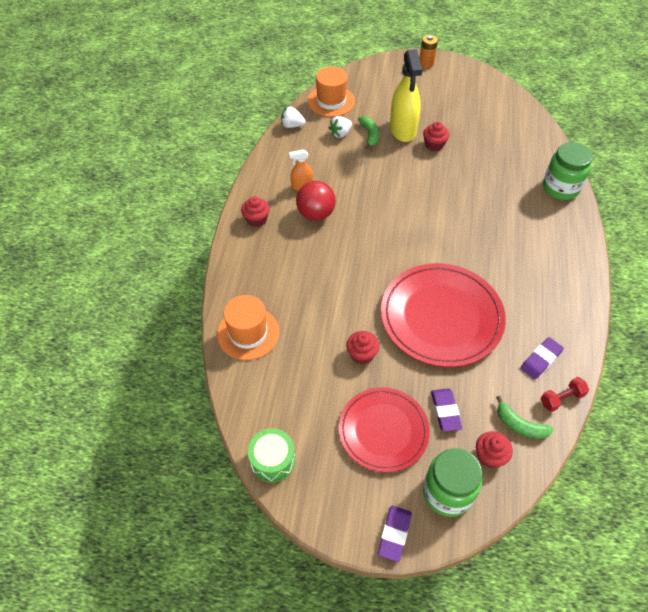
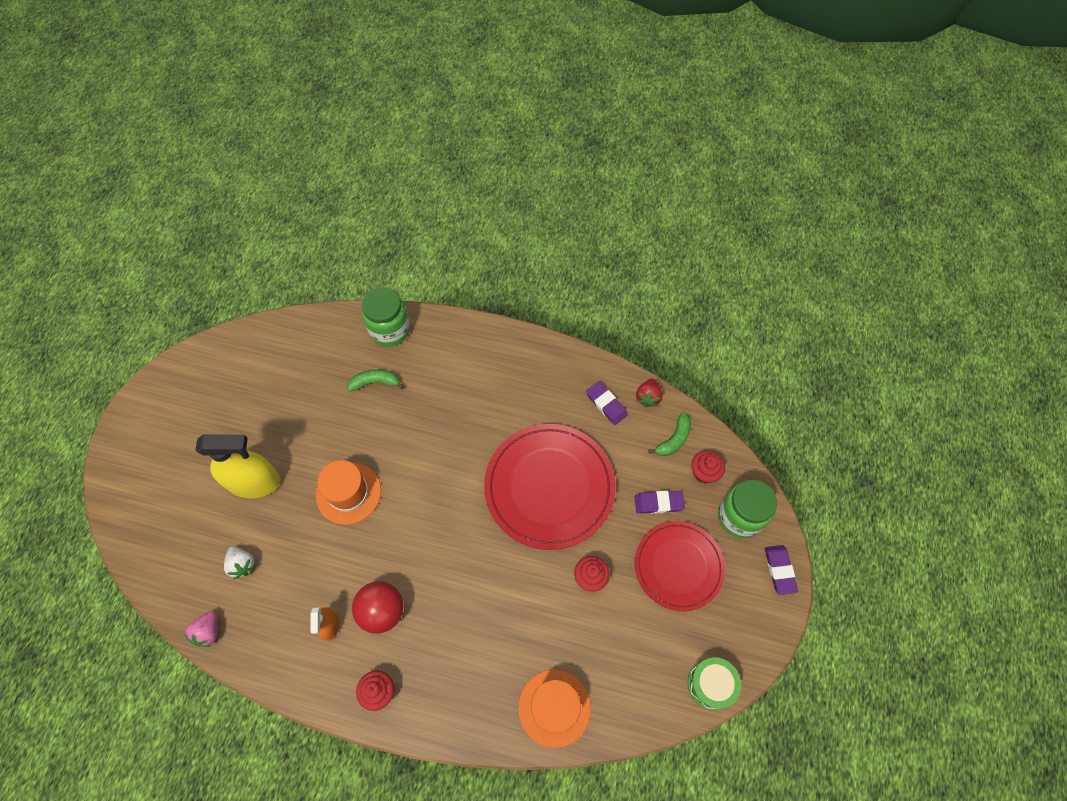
camera: 85 degrees left, 10 degrees up
(292, 125) = (208, 631): white strawberry -> pink strawberry
(331, 101) = (172, 571): orange hat -> orange hat (348, 493)
(370, 135) = (254, 526): green banana -> green banana (375, 382)
(394, 534) = (779, 570): purple eraser -> purple eraser turned 60 degrees clockwise
(426, 64) = (131, 431): orange battery -> none
(434, 145) = (292, 449): red cupcake -> none
(561, 398) = (648, 397): red dumbbell -> red strawberry

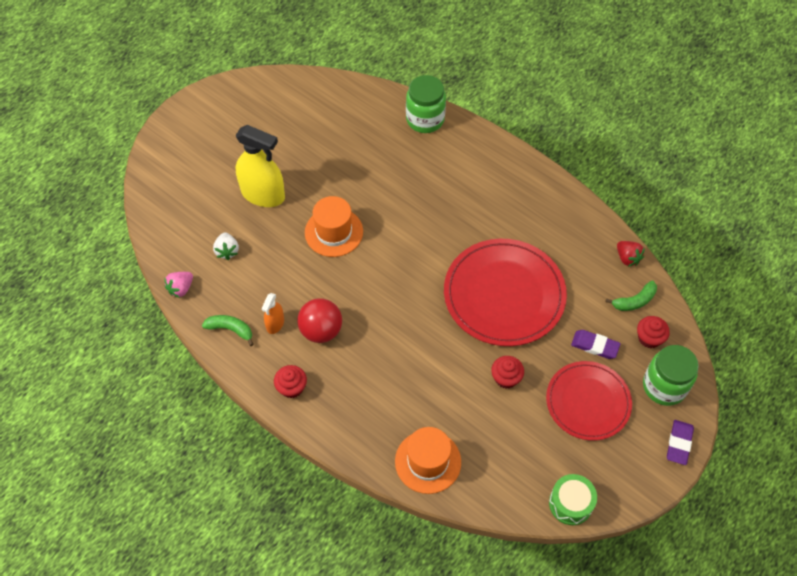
camera: 25 degrees right, 5 degrees down
(375, 382) = (394, 156): green banana -> green banana (230, 329)
(606, 404) = (586, 249): purple eraser -> none
(648, 397) = (627, 258): red strawberry -> red strawberry turned 75 degrees counterclockwise

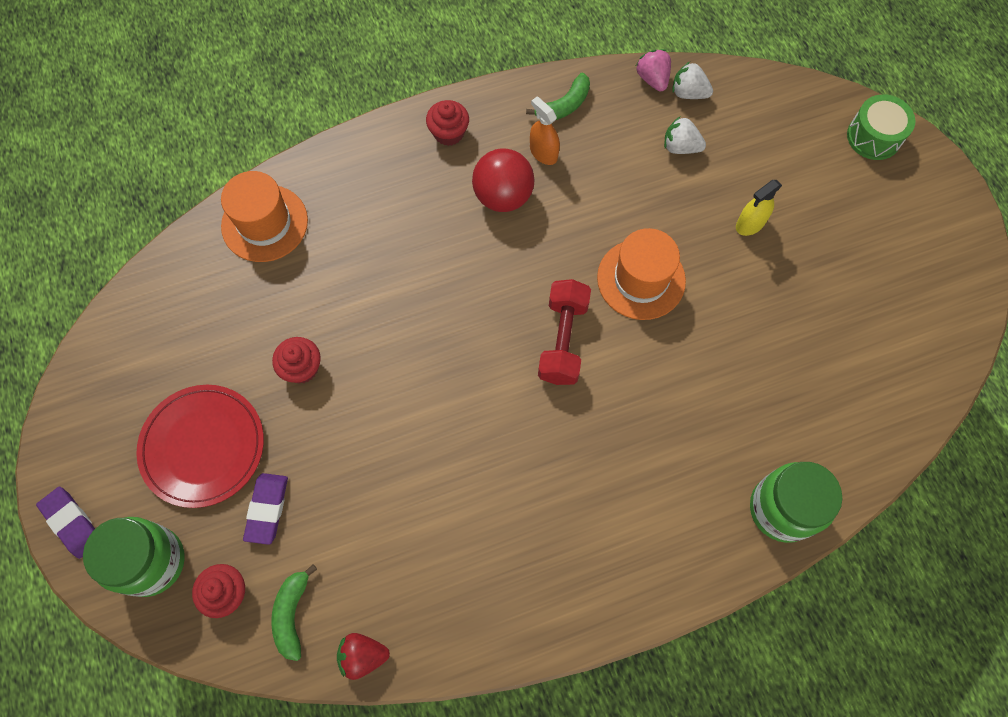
camera: 120 degrees right, 10 degrees up
(181, 264) = (688, 93): none -> white strawberry
(263, 194) = (750, 224): yellow spray bottle -> yellow spray bottle, size x0.50
(397, 253) = (562, 340): none -> red dumbbell
(504, 294) = (416, 438): red plate -> none
(570, 503) = (106, 344): green drum -> green drum (873, 137)
(595, 346) = (267, 509): purple eraser -> purple eraser turned 45 degrees counterclockwise

